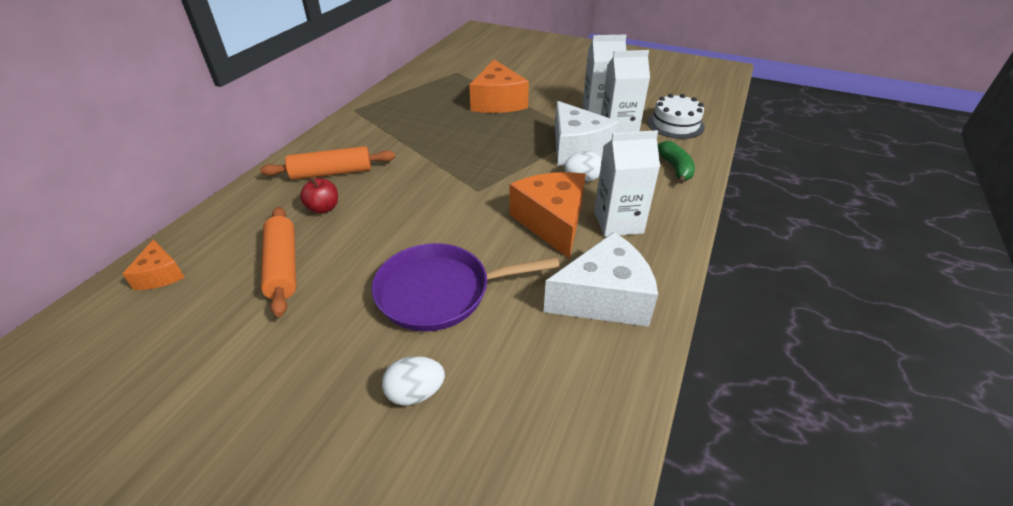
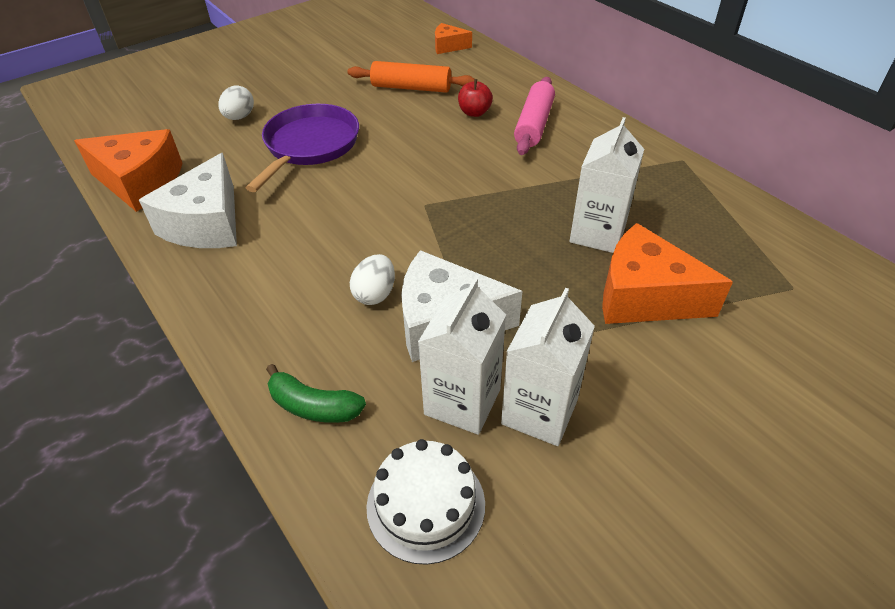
camera: 120 degrees right, 5 degrees up
(332, 173) = (534, 124): orange rolling pin -> pink rolling pin
(552, 222) = (326, 235): orange cheese -> orange cheese (140, 182)
(618, 222) = (277, 283): white carton -> white carton (597, 233)

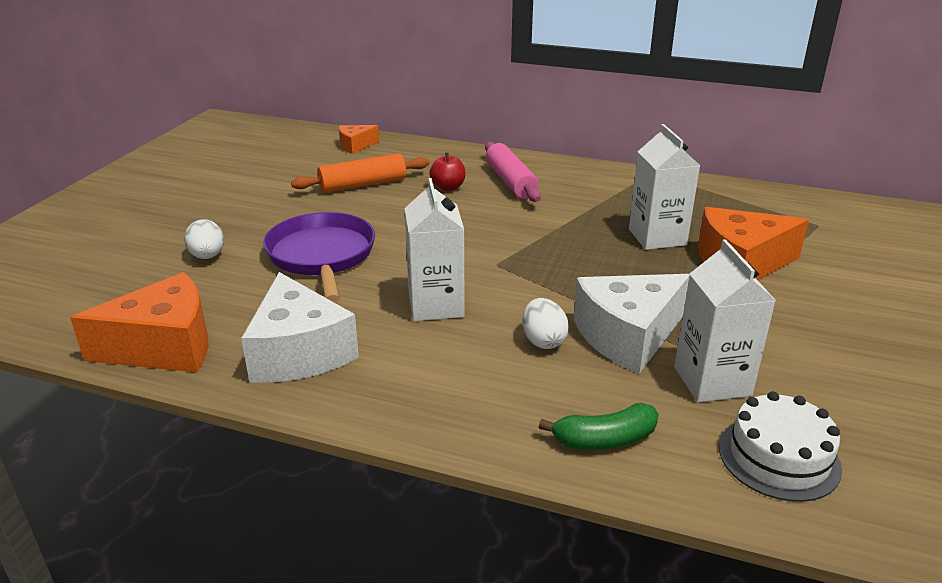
camera: 35 degrees left, 15 degrees down
(539, 412) = (771, 362): white carton -> white carton (436, 305)

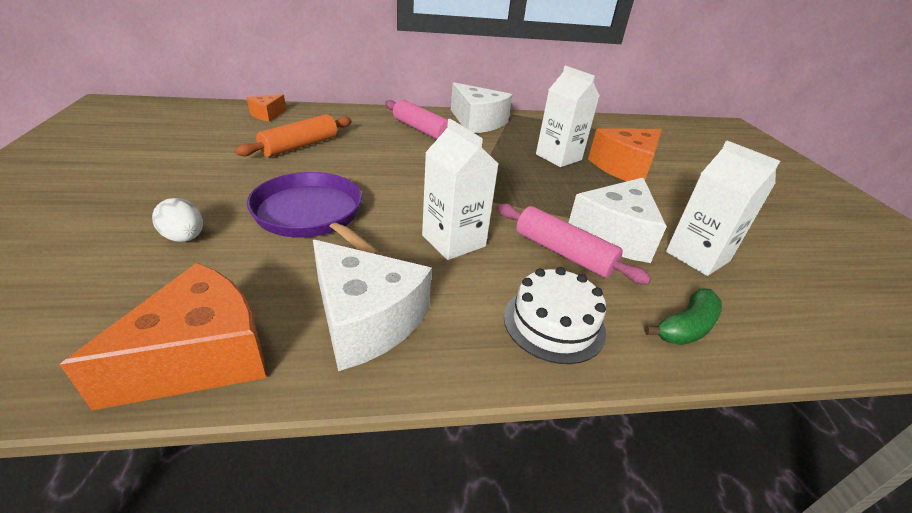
camera: 30 degrees left, 5 degrees up
(448, 187) = (376, 139): red apple -> none
(543, 341) = (563, 253): white egg -> pink rolling pin
(591, 179) = (477, 122): none -> white cheese
(779, 457) = (793, 304): white cake -> white cake (554, 323)

